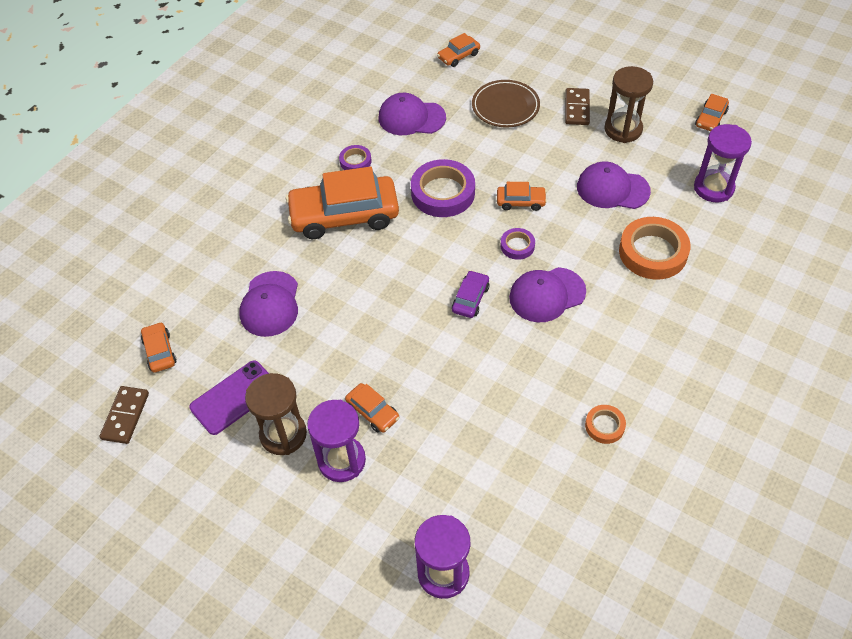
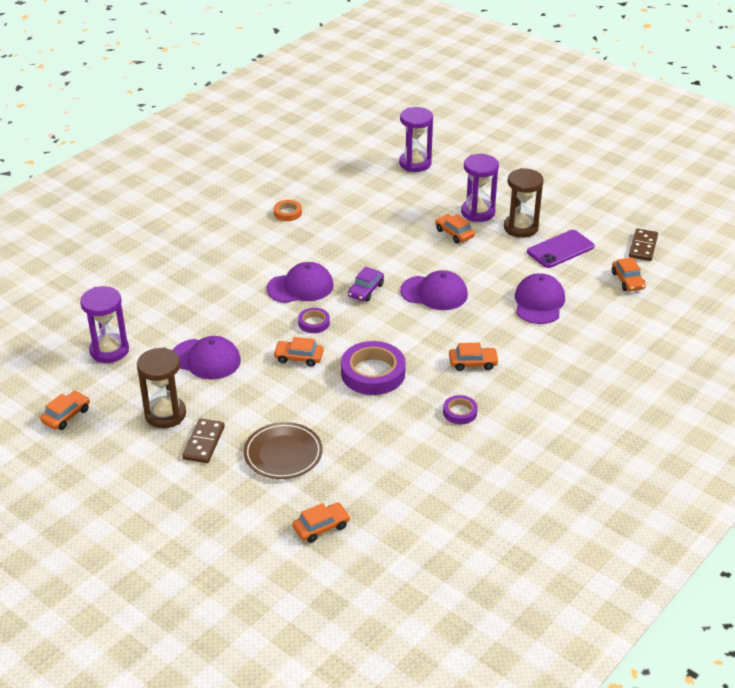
camera: 175 degrees left, 15 degrees down
(344, 215) = (473, 363): orange car -> orange car, size x0.45
(411, 118) = (393, 453): purple cap -> purple cap (434, 293)
(653, 252) = (196, 307): orange tape -> none

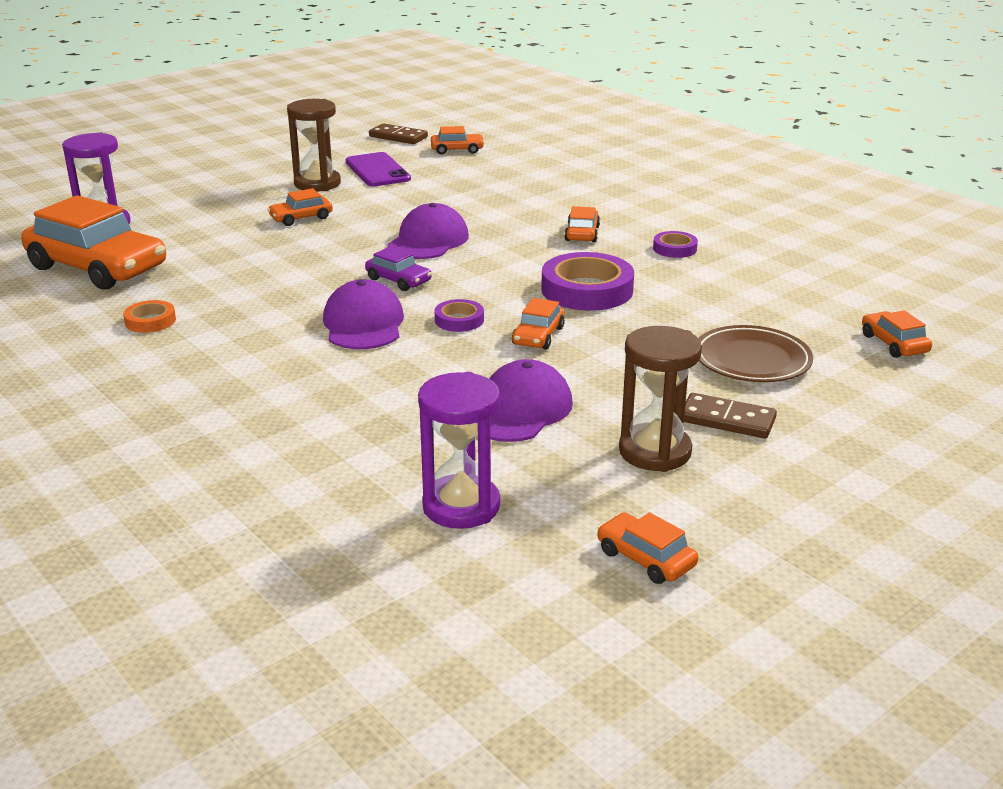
camera: 80 degrees left, 10 degrees down
(352, 178) = (98, 267): none -> orange car
(478, 212) = (263, 201): purple hourglass -> none
(539, 302) = (477, 191): purple cap -> none

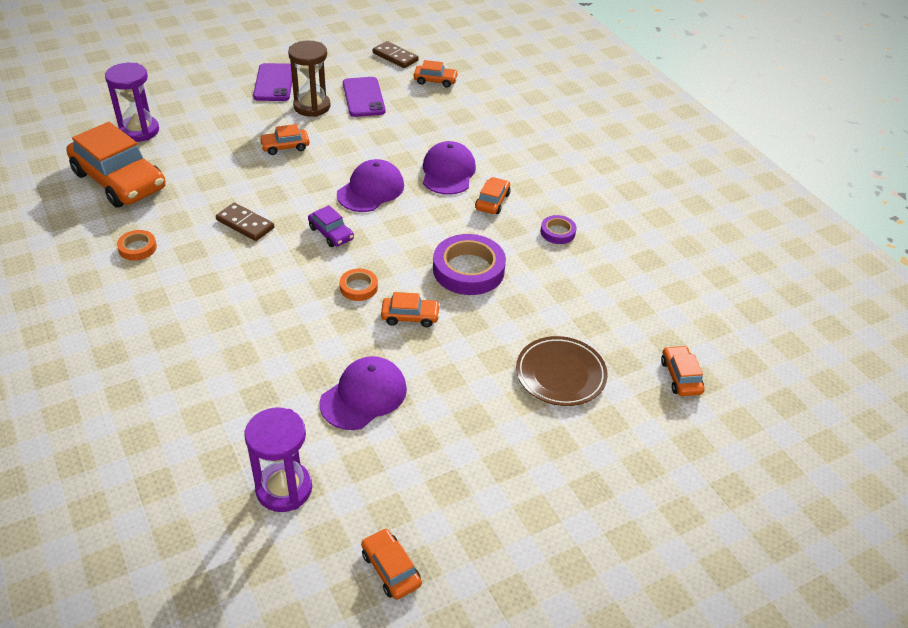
camera: 10 degrees right, 15 degrees up
(259, 170) = (274, 83): none -> purple phone
(363, 324) = (287, 279): purple cap -> purple cap (448, 172)
(459, 320) = (358, 287): purple tape -> orange tape
(538, 336) = (410, 316): orange car -> orange car turned 120 degrees counterclockwise
(655, 452) = (444, 460): brown hourglass -> none
(727, 420) = (512, 437): brown domino -> brown domino (245, 224)

